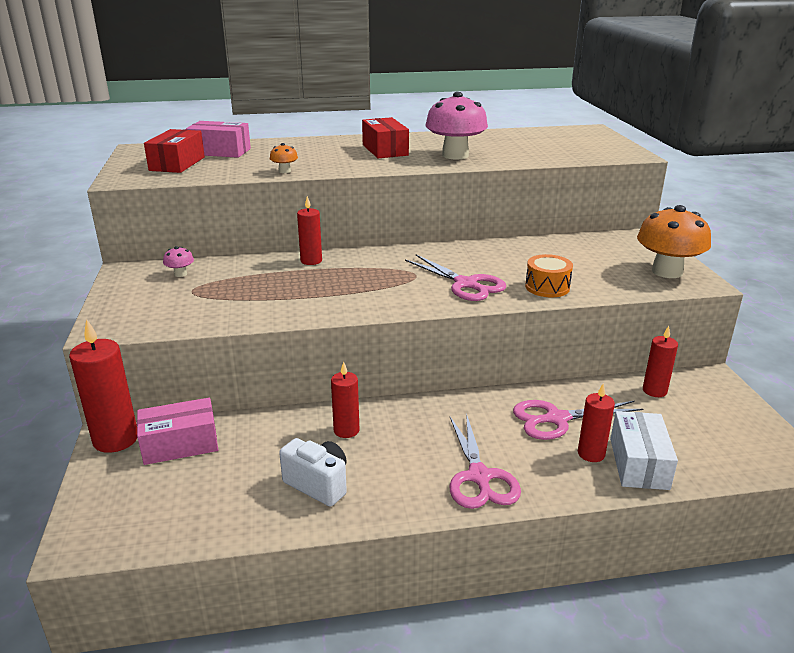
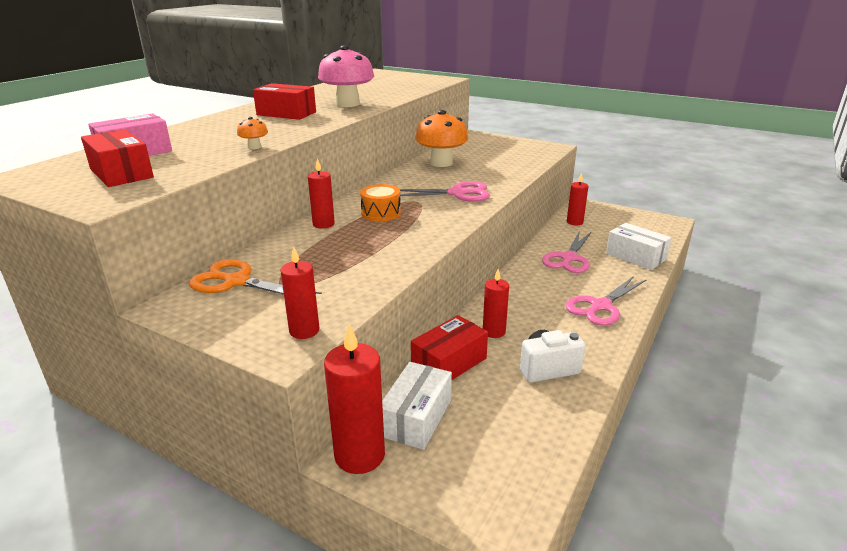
camera: 50 degrees left, 0 degrees up
(180, 274) = (237, 281): pink mushroom -> orange scissors
(180, 444) = (416, 418): pink box -> white box
(270, 428) = (449, 363): none -> red box
(479, 477) = (600, 306): pink scissors -> pink scissors turned 105 degrees clockwise
(547, 287) = (499, 177): orange drum -> orange drum (381, 213)
(591, 454) = (613, 264): red candle -> red candle (304, 331)
(667, 271) = (528, 147): orange mushroom -> orange mushroom (441, 163)

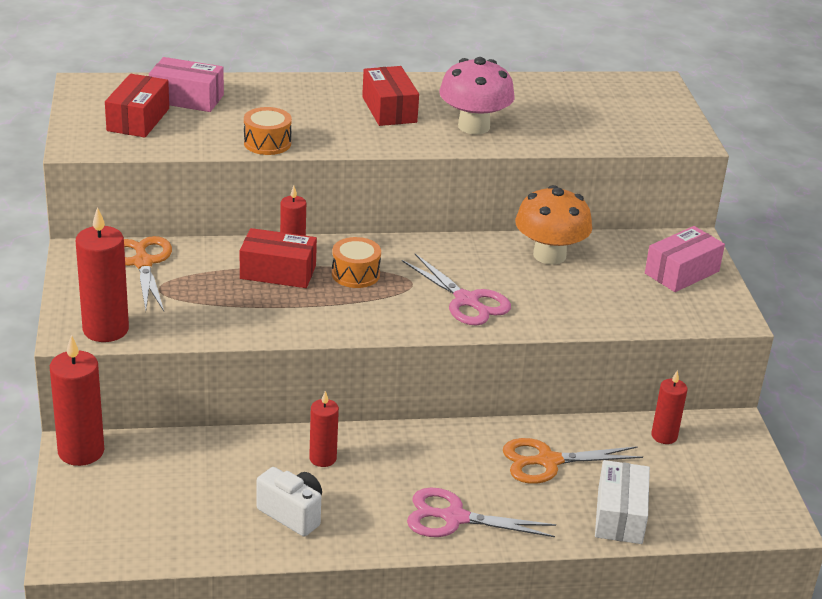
camera: 50 degrees right, 5 degrees up
(254, 147) = (267, 143): orange mushroom -> orange drum
(304, 331) = (105, 329): red candle -> red candle, size x1.66
(416, 418) = (149, 462): white box -> none
(449, 363) = (242, 450): red box -> red box (278, 272)
(499, 144) = (682, 272): none -> pink box
(569, 258) = (548, 461): pink scissors -> orange scissors

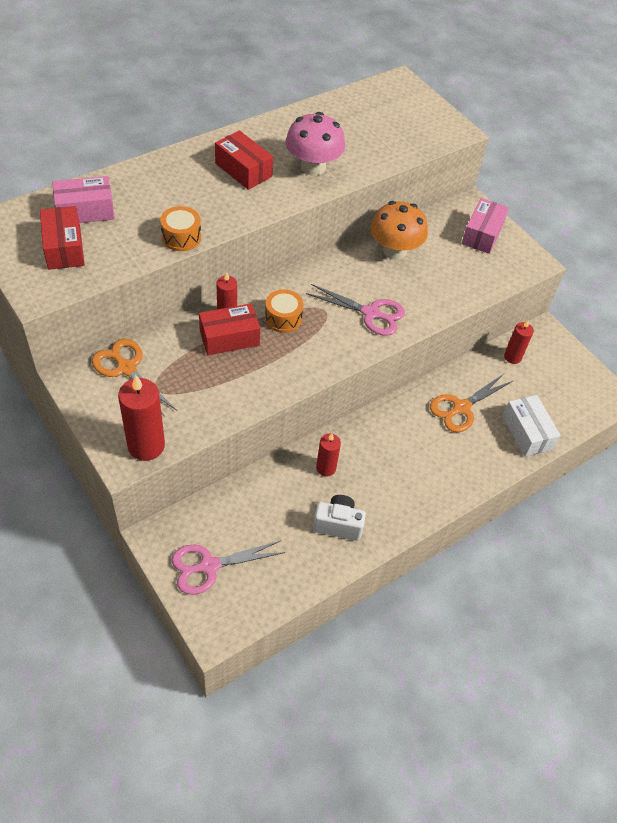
camera: 30 degrees left, 20 degrees up
(81, 451) = (161, 537): red candle -> none
(454, 518) = (436, 480): pink scissors -> pink scissors (209, 566)

